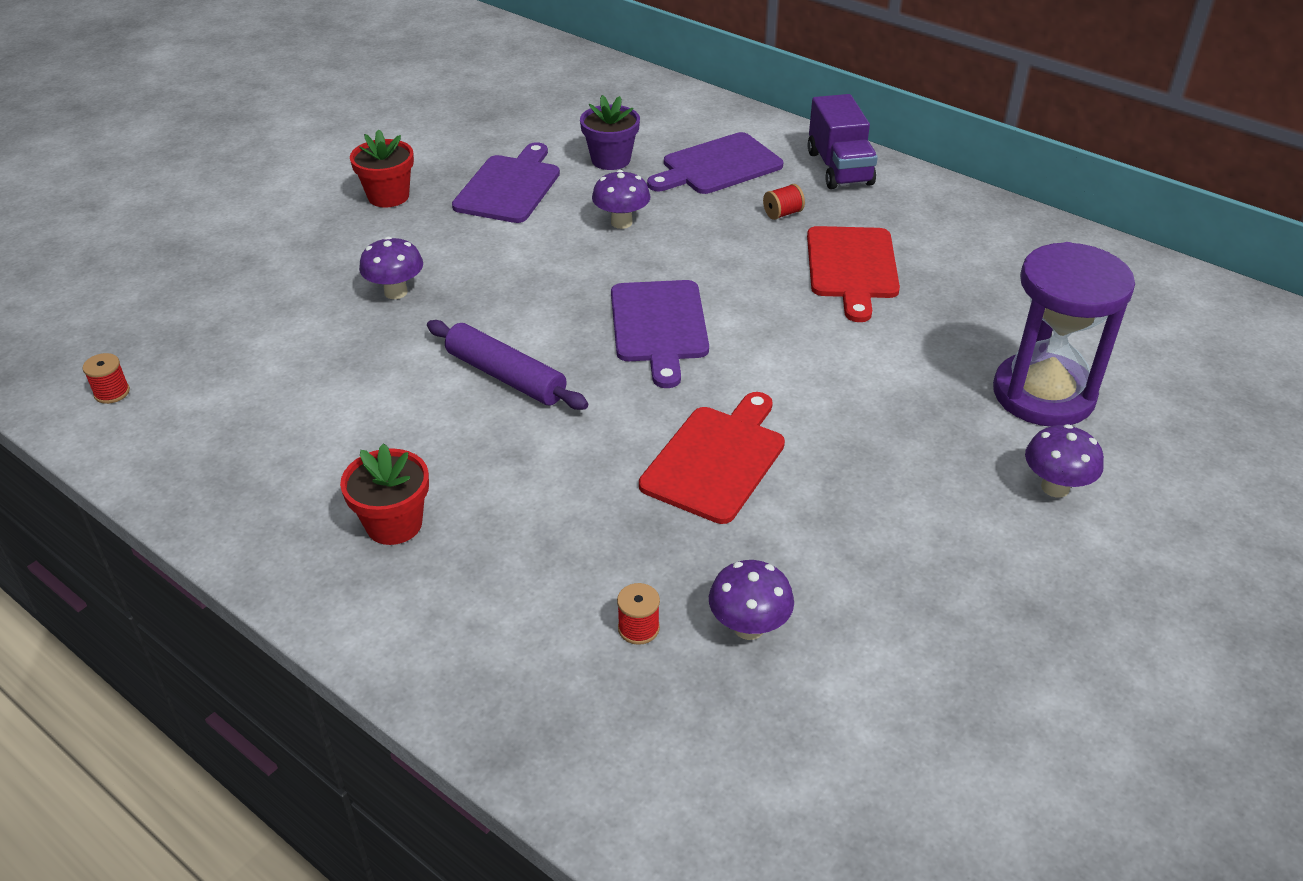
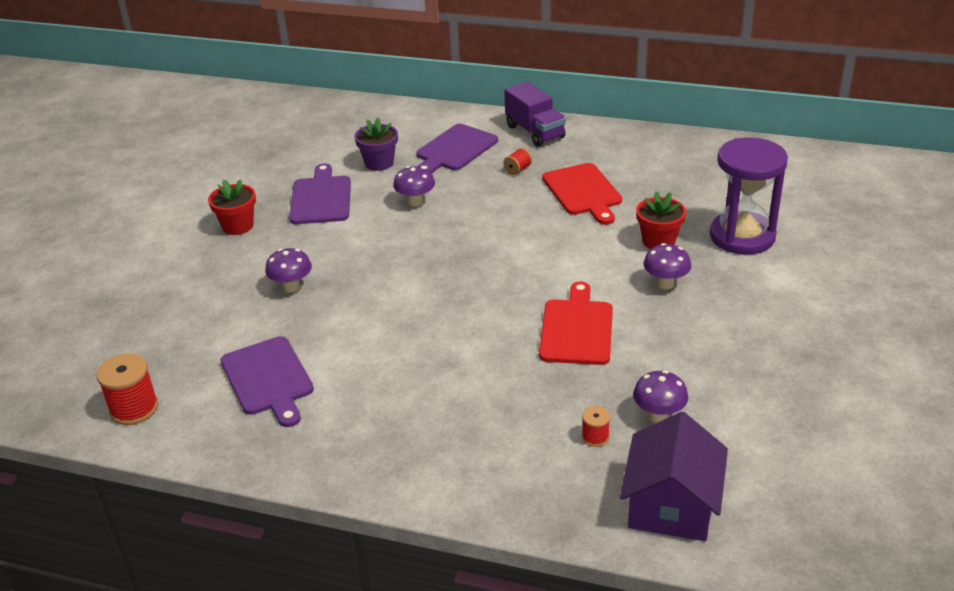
camera: 20 degrees left, 5 degrees down
(112, 392) = (134, 408): red spool -> red spool, size x1.86
(394, 524) = (400, 428): red flower pot -> red flower pot (658, 241)
(505, 376) = (407, 319): purple rolling pin -> none
(659, 326) = (486, 260): purple cutting board -> purple cutting board (268, 379)
(678, 774) = (671, 505): none -> purple house
(1055, 487) = (780, 286): purple mushroom -> purple mushroom (665, 284)

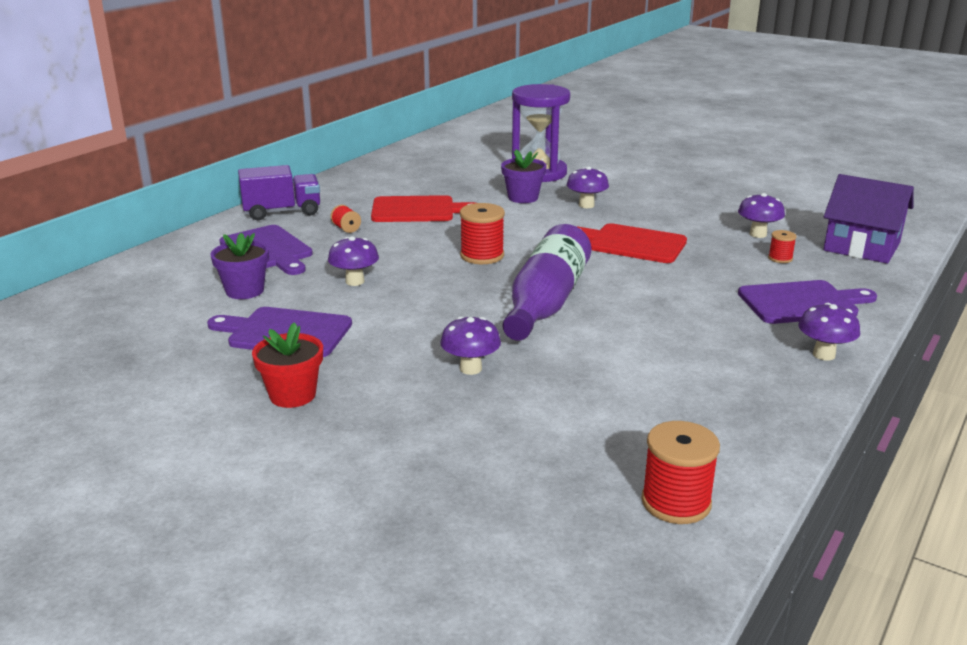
camera: 75 degrees left, 10 degrees down
(268, 379) = (648, 399): purple cutting board -> purple cutting board (802, 303)
(373, 477) = (824, 355): none -> purple mushroom
(417, 300) = (546, 302): none -> purple bottle
(498, 248) = (482, 256): none -> red spool
(658, 241) = (523, 198): red flower pot -> purple flower pot

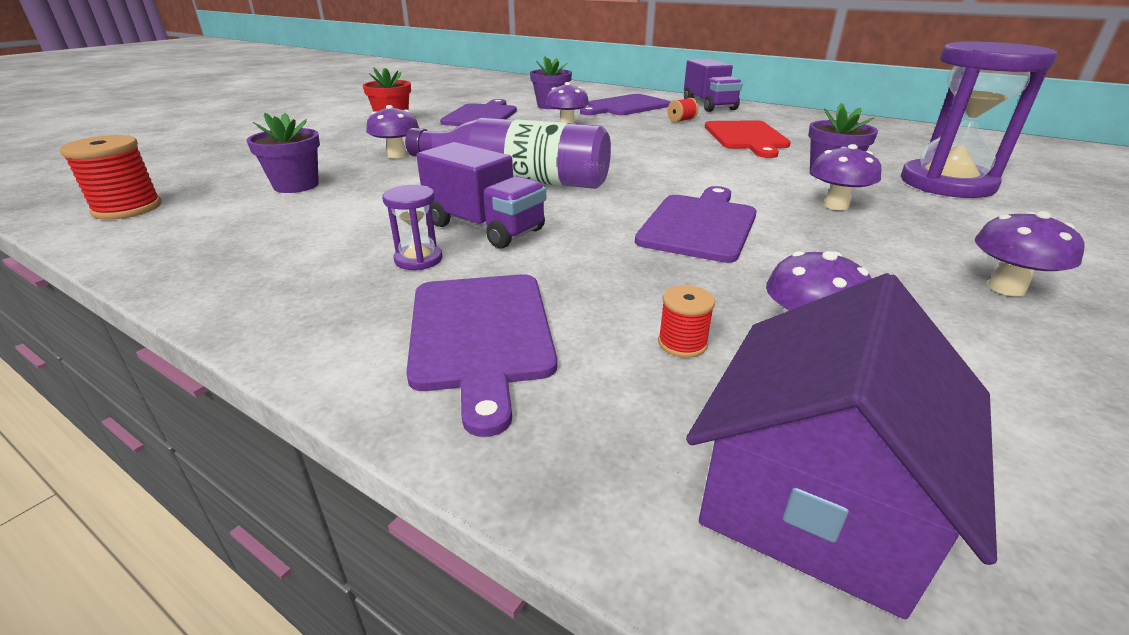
camera: 90 degrees right, 5 degrees up
(482, 256) = (632, 158): red spool -> none
(582, 411) = (296, 185): none -> purple flower pot
(632, 243) = (700, 225): red cutting board -> purple cutting board
(660, 309) = (485, 227): none -> purple truck
(723, 328) = (418, 259): none -> purple hourglass
(824, 355) = (298, 323): purple mushroom -> purple mushroom (1006, 288)

